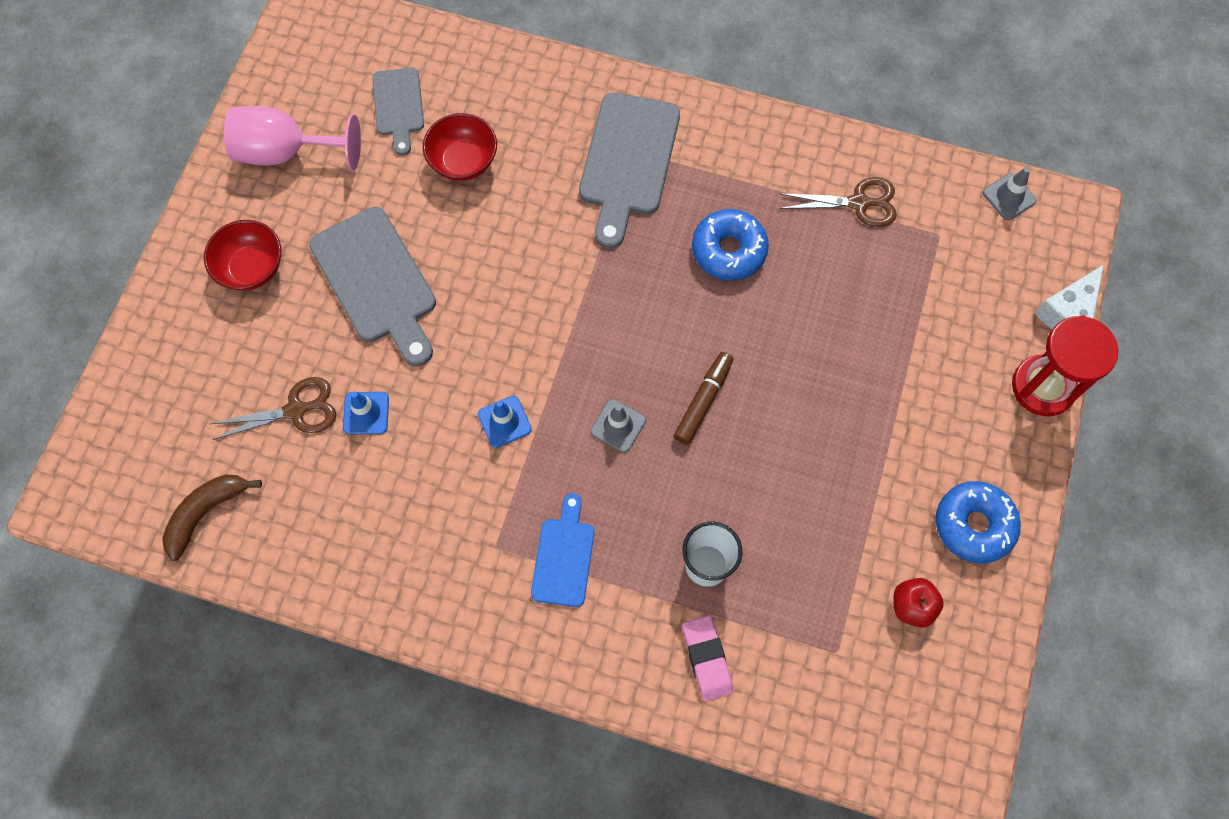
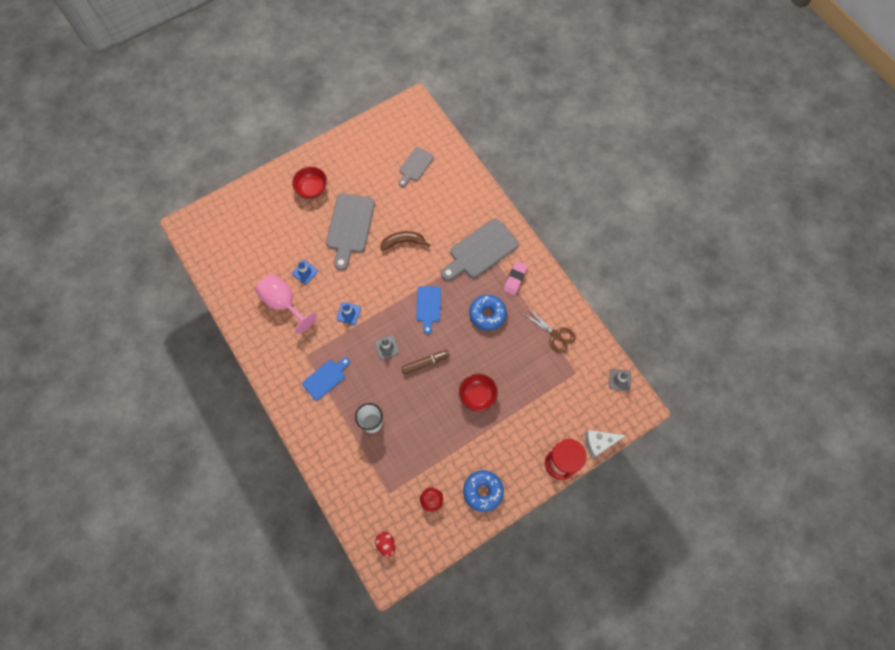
camera: 40 degrees right, 0 degrees up
(206, 513) = (224, 265): brown banana -> brown banana (403, 242)
(285, 152) = (360, 154): pink goblet -> pink goblet (283, 303)
(296, 410) = (282, 252): brown scissors -> none
(463, 161) = (420, 205): red bowl -> red bowl (477, 396)
(625, 309) = (428, 306): none -> blue cutting board
(706, 658) = (341, 455): pink eraser -> pink eraser (515, 279)
(908, 737) = (386, 544): none -> red egg

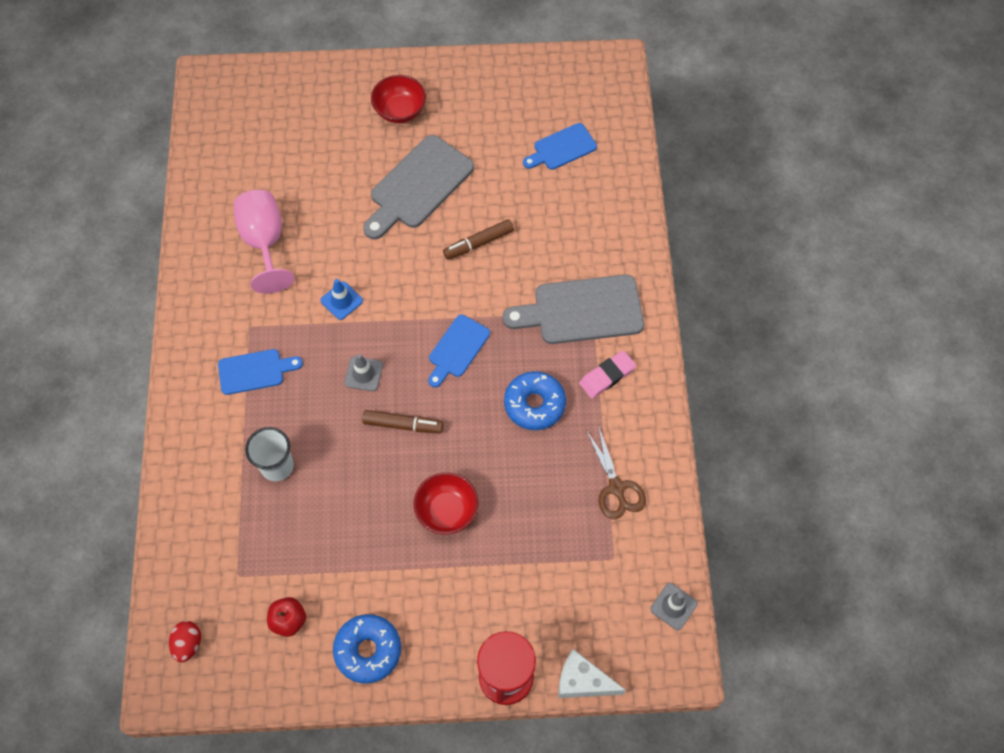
camera: 30 degrees right, 5 degrees down
(305, 272) = (319, 216): blue traffic cone -> none
(403, 242) = (478, 243): brown banana -> brown marker
(415, 166) = (562, 148): grey cutting board -> blue cutting board

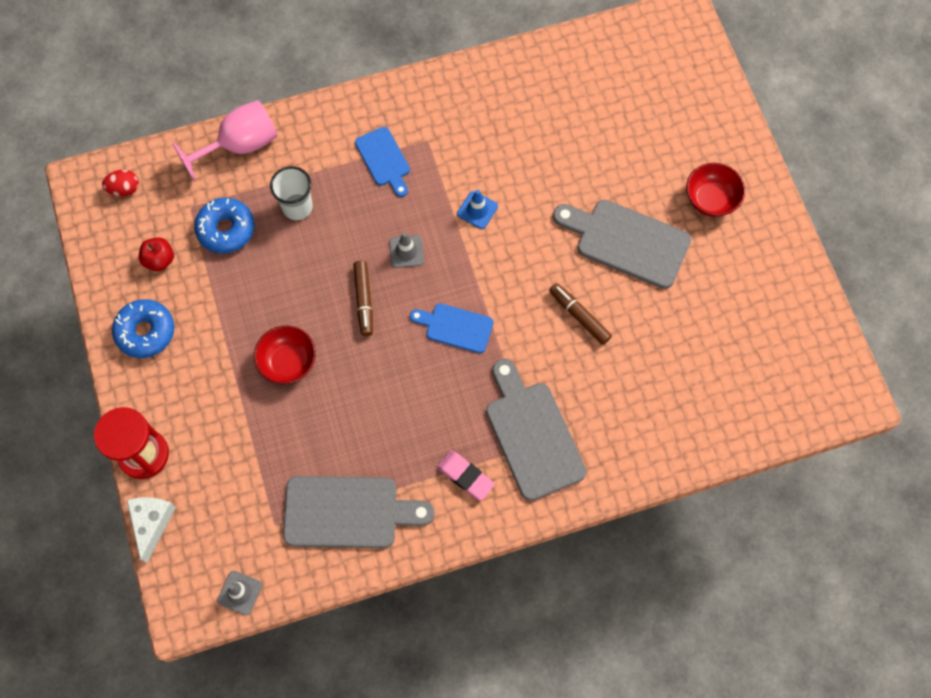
camera: 75 degrees right, 5 degrees up
(265, 242) = (519, 125): pink goblet -> pink goblet (240, 145)
(534, 404) = (416, 414): blue donut -> blue donut (226, 229)
(562, 148) = (722, 369): blue cutting board -> none
(616, 487) = (348, 512): brown scissors -> grey cutting board

